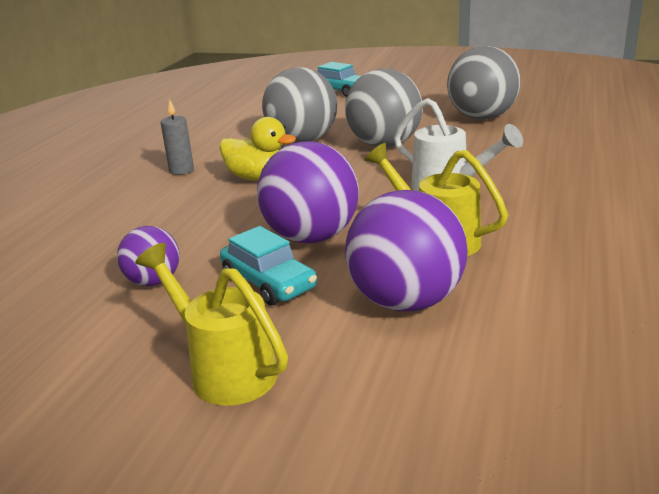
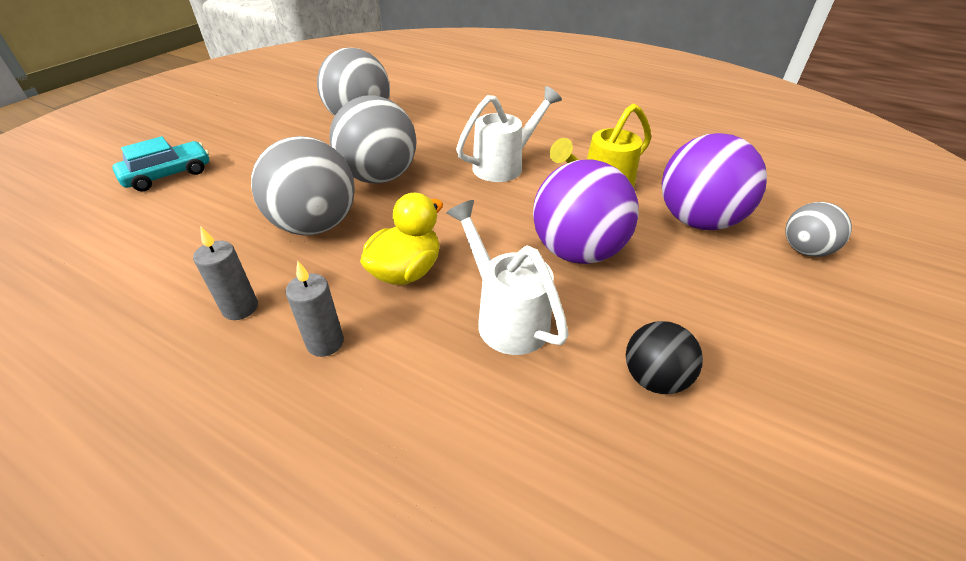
camera: 80 degrees left, 15 degrees up
(153, 281) = (654, 378): purple ball -> black ball
(208, 144) = (240, 308): none -> grey candle
(215, 218) = (505, 316): none -> white watering can
(224, 369) = (810, 329): yellow watering can -> none
(269, 282) = (663, 288): turquoise car -> none
(380, 382) = (804, 250): none -> grey ball

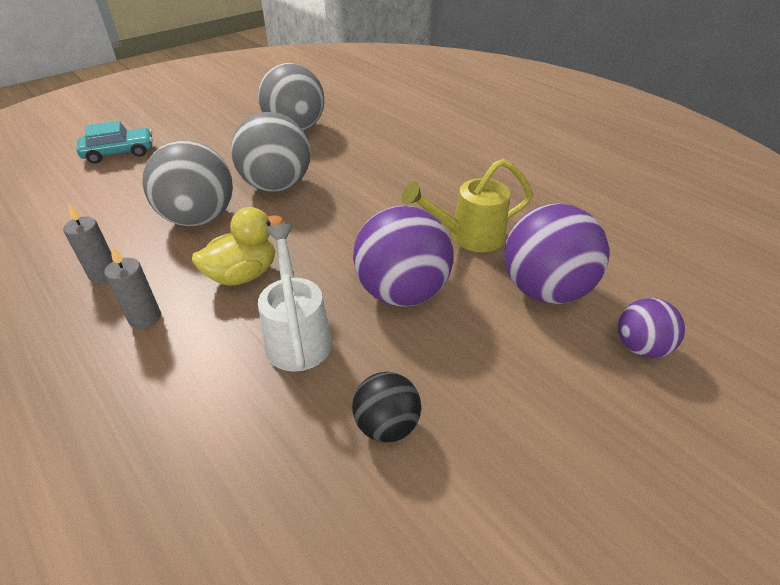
camera: 20 degrees right, 0 degrees up
(505, 165) = (394, 195): white watering can -> none
(804, 250) = (640, 347): grey ball -> purple ball

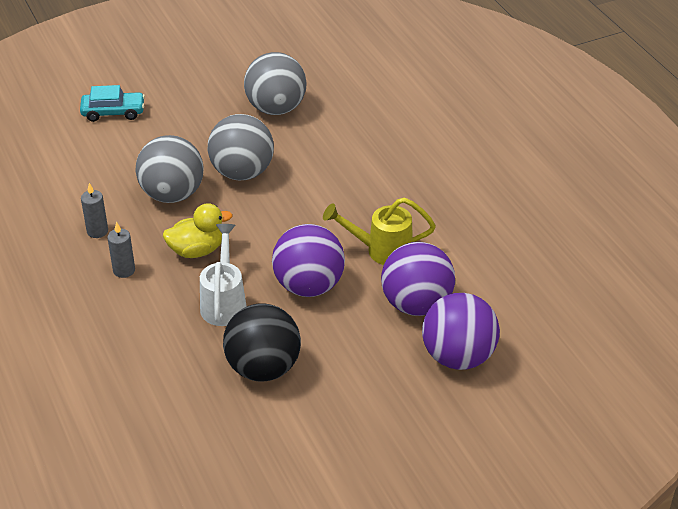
camera: 15 degrees right, 0 degrees up
(386, 425) = (263, 368): black ball -> black ball, size x1.81
(640, 347) = (458, 356): purple ball -> purple ball, size x1.81

